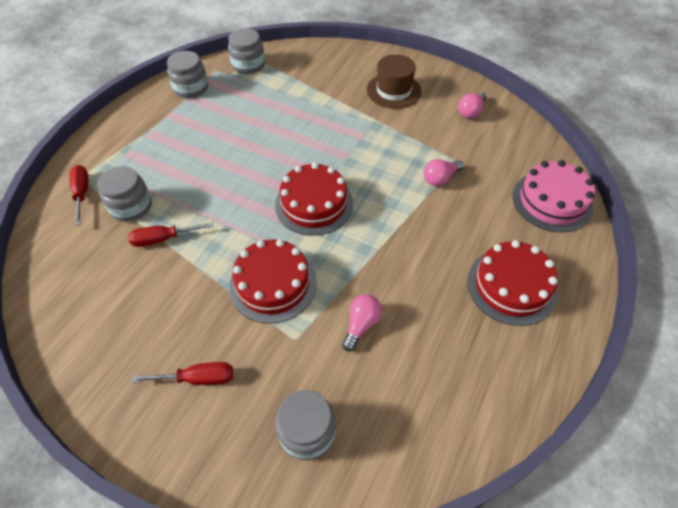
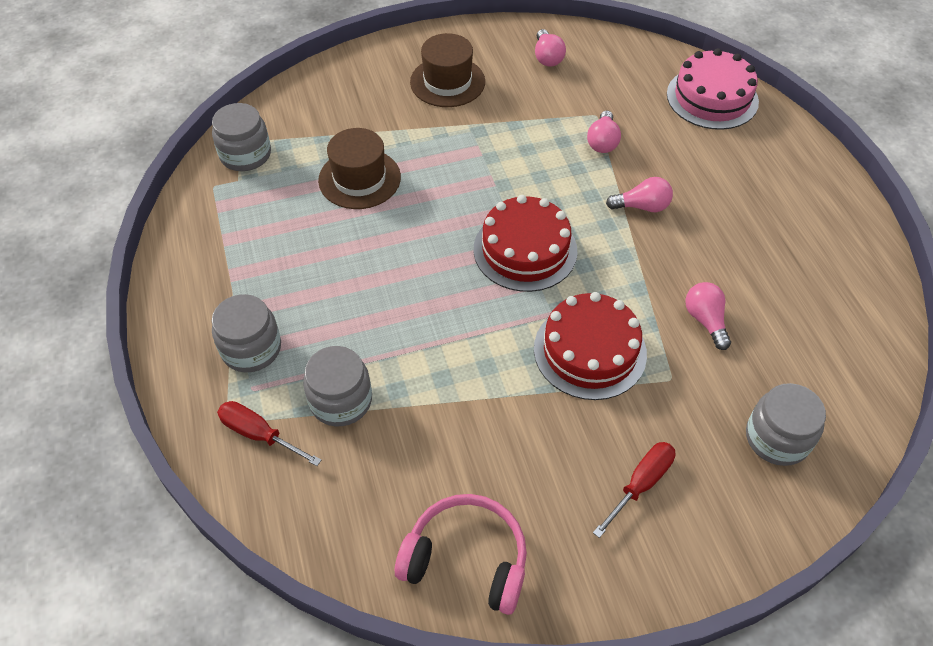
camera: 45 degrees left, 0 degrees up
(73, 331) = (466, 559): none -> pink headphones
(163, 239) = (426, 401): red screwdriver -> none
(191, 88) = (213, 227): grey jar -> grey jar (251, 348)
(282, 110) = (359, 179): none -> brown hat
(414, 231) = (642, 206): none -> pink light bulb
(511, 286) = (769, 194): red cake -> none

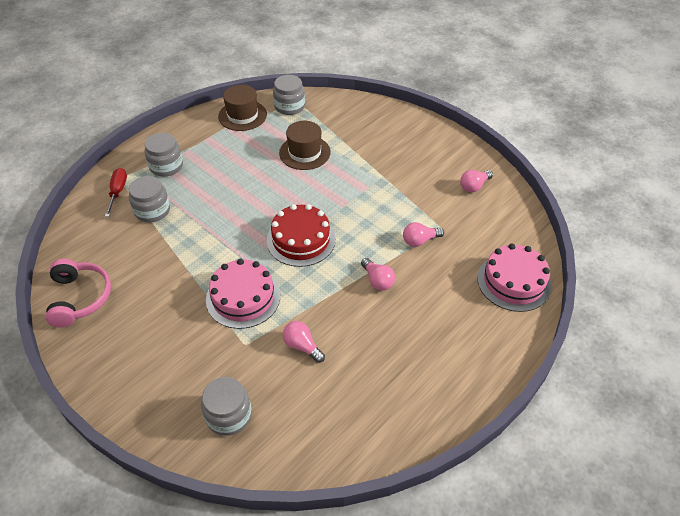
camera: 60 degrees right, 5 degrees down
(447, 82) = (410, 153): brown hat -> brown hat (242, 115)
(590, 351) = (243, 297): red cake -> pink cake
(640, 484) = (160, 355): red screwdriver -> none
(705, 320) = (302, 346): pink light bulb -> pink light bulb turned 90 degrees counterclockwise

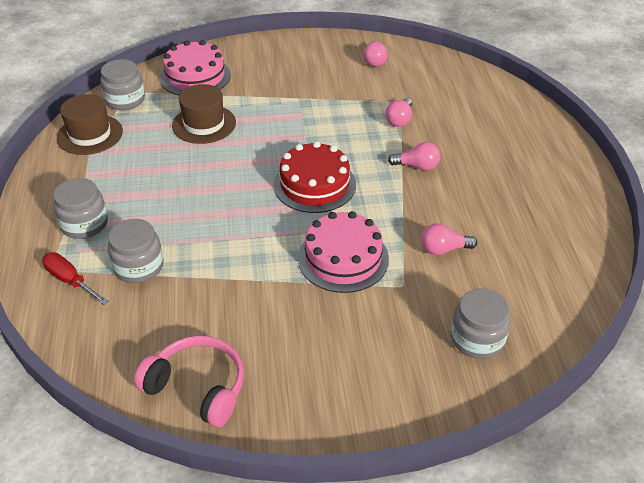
camera: 50 degrees left, 5 degrees down
(513, 282) = (497, 100): pink cake -> pink cake (195, 76)

